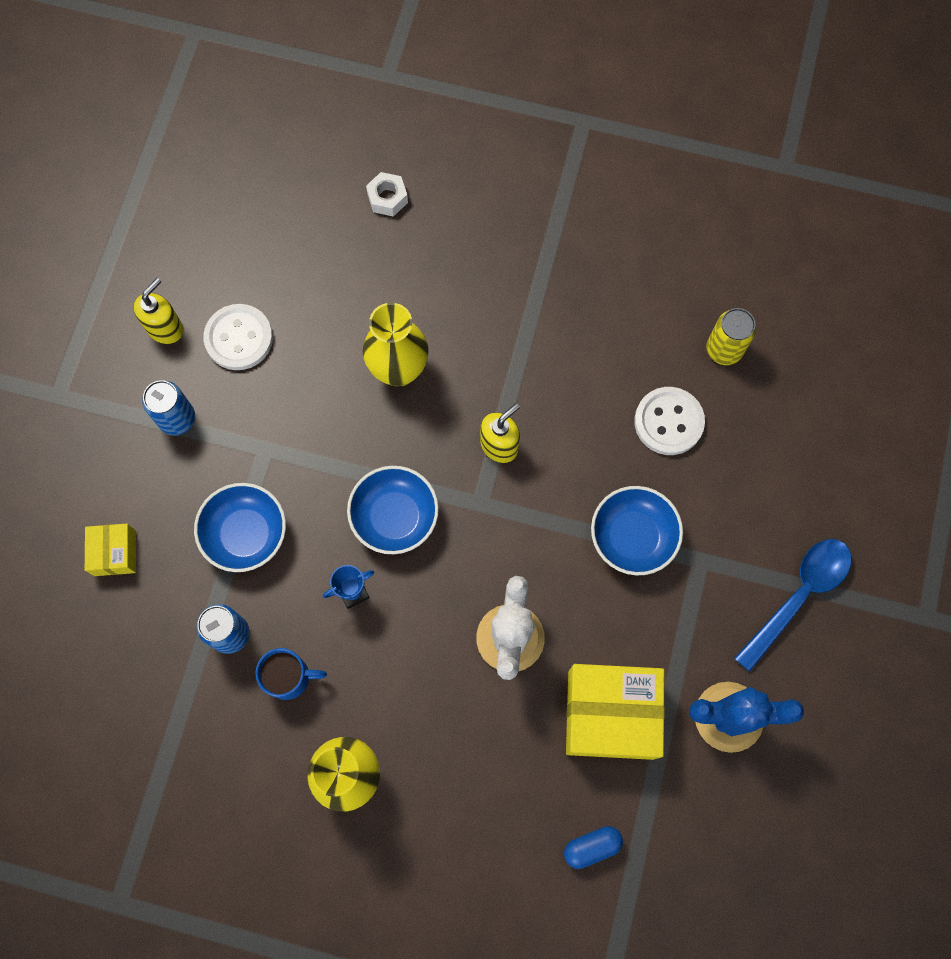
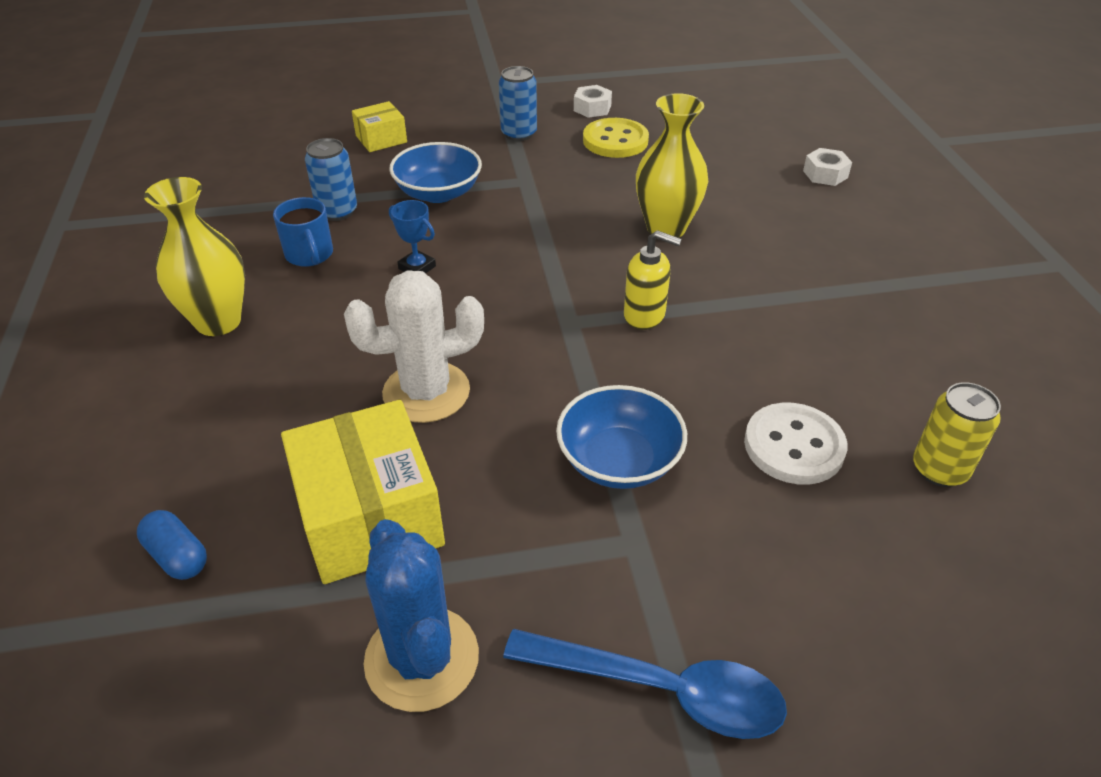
camera: 65 degrees right, 30 degrees down
(165, 328) = (592, 108): yellow soap dispenser -> white nut
(239, 338) = (615, 141): white button -> yellow button
(394, 517) = (513, 270): blue bowl -> none

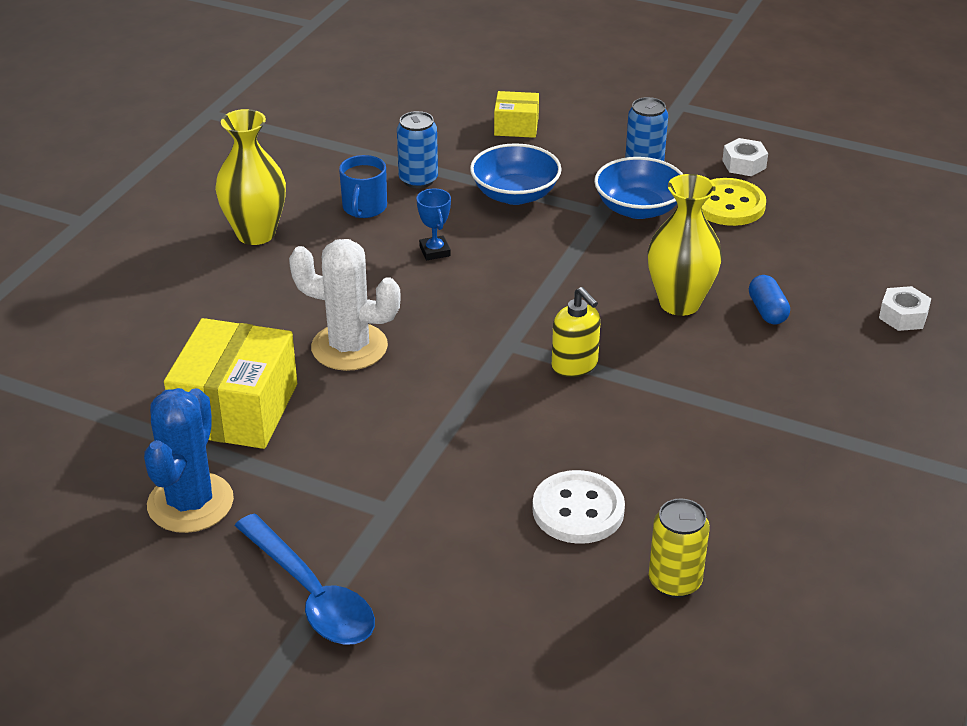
camera: 35 degrees right, 5 degrees down
(177, 556) = (106, 376): blue capsule -> blue capsule (767, 311)
(619, 460) = (435, 456): blue bowl -> blue bowl (638, 208)

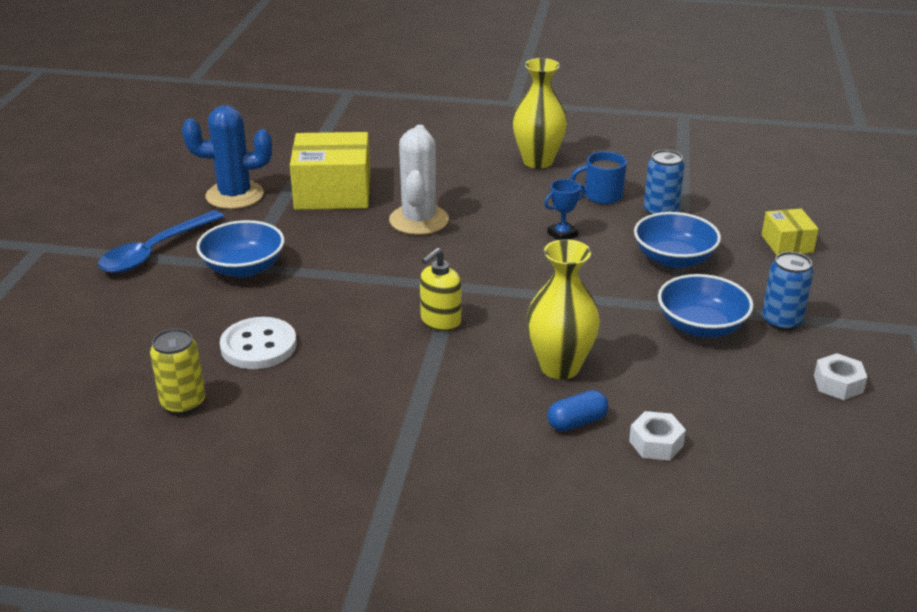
camera: 75 degrees right, 5 degrees down
(395, 509) = (243, 268): none -> blue bowl
(728, 205) = (750, 381): yellow button -> none
(903, 316) = (621, 521): white nut -> white nut (656, 443)

